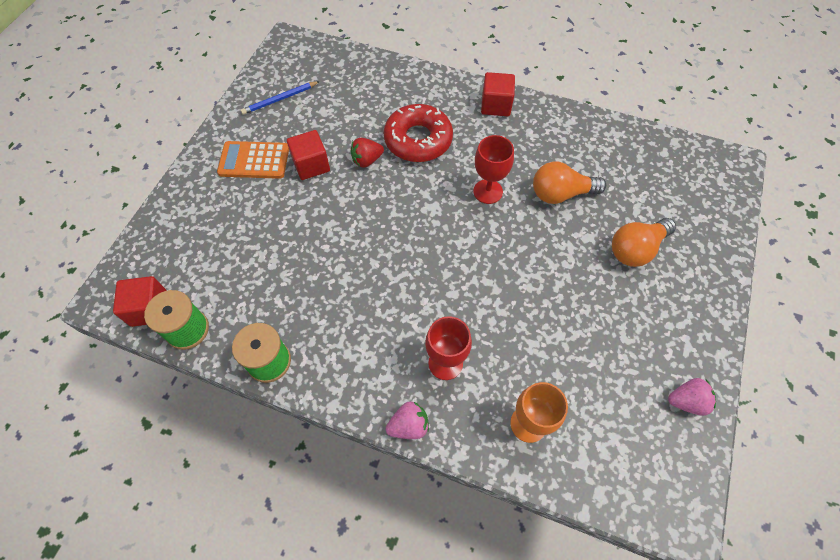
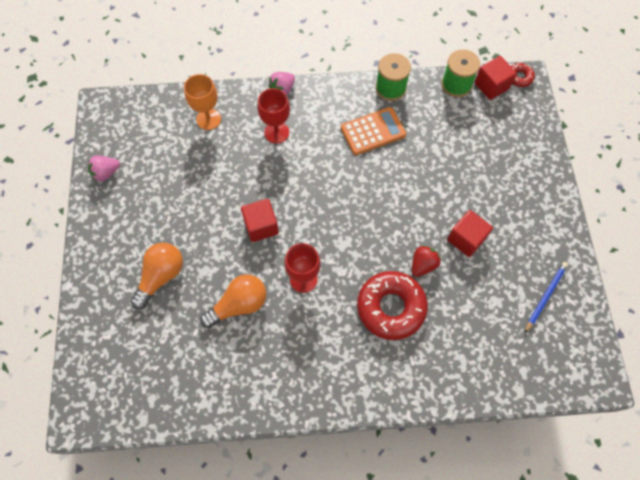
camera: 155 degrees right, 5 degrees up
(108, 305) = (519, 77): none -> red donut
(254, 160) = (515, 222): orange calculator -> orange calculator (373, 131)
(496, 105) = (337, 386): red cube -> red cube (261, 226)

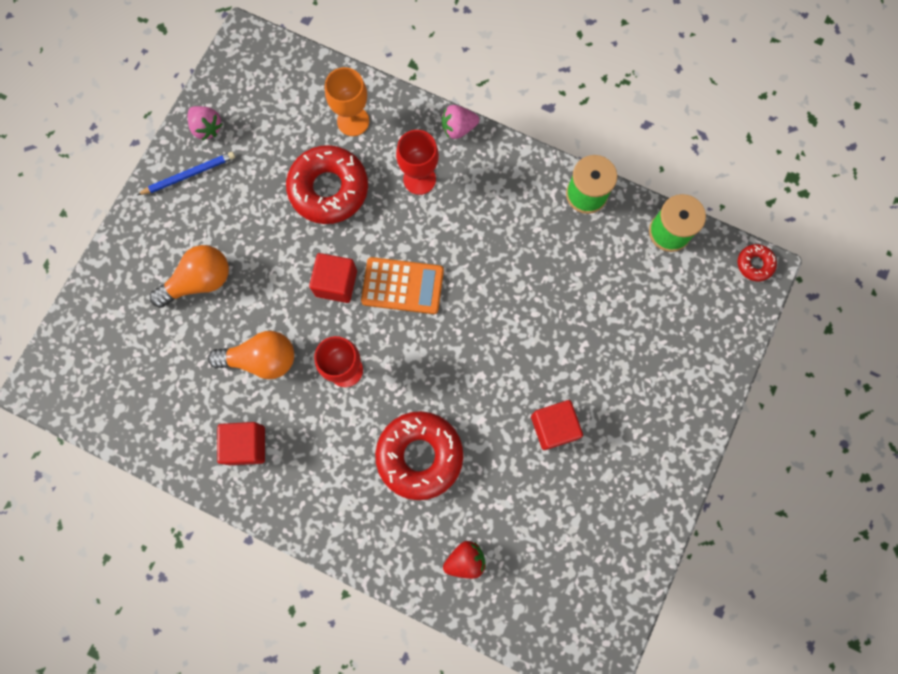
camera: 30 degrees right, 10 degrees up
(106, 173) = (207, 128): pink strawberry -> pink strawberry turned 135 degrees counterclockwise
(218, 169) = (329, 189): none -> red donut
(373, 131) = (530, 238): orange calculator -> orange calculator (402, 286)
(423, 265) = (485, 429): red strawberry -> red strawberry (465, 560)
(491, 86) = (711, 257): red cube -> red cube (246, 445)
(545, 296) = (600, 543): blue pencil -> blue pencil (189, 174)

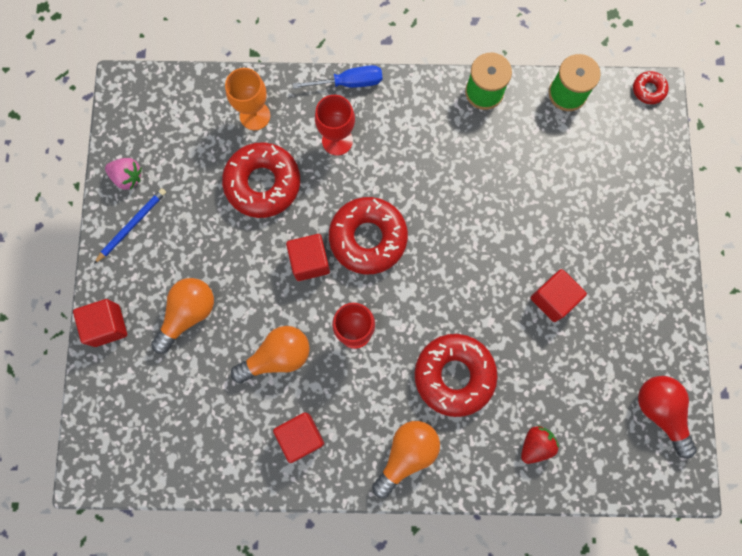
camera: 25 degrees left, 0 degrees up
(121, 258) = (107, 325): none -> red cube
(337, 509) = (406, 454): none -> orange light bulb
(402, 286) = (368, 238): orange calculator -> red donut
(458, 128) = (349, 83): pink strawberry -> blue screwdriver
(605, 587) = (660, 411): none -> red light bulb

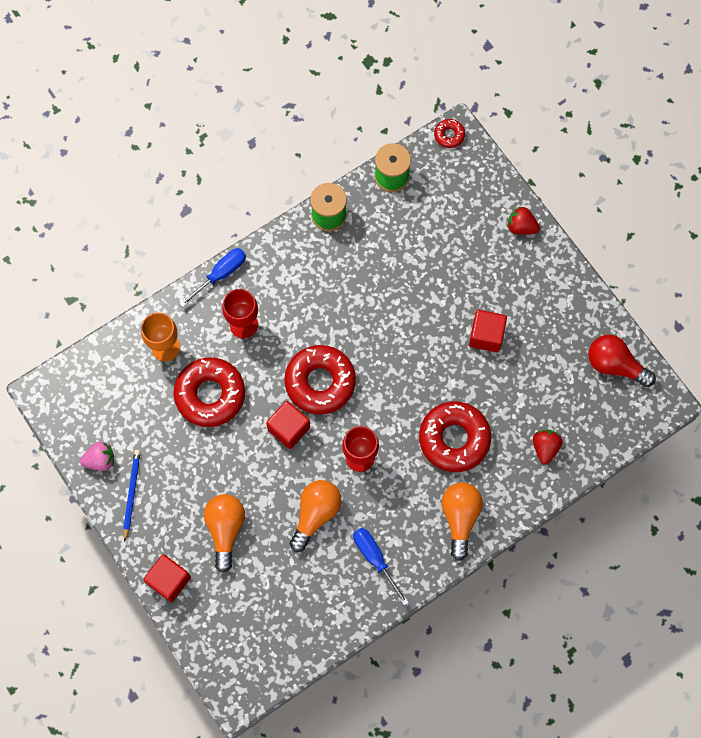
camera: 35 degrees left, 5 degrees down
(301, 437) = (375, 559): red cube -> blue screwdriver
(659, 218) = (521, 227): none -> red strawberry

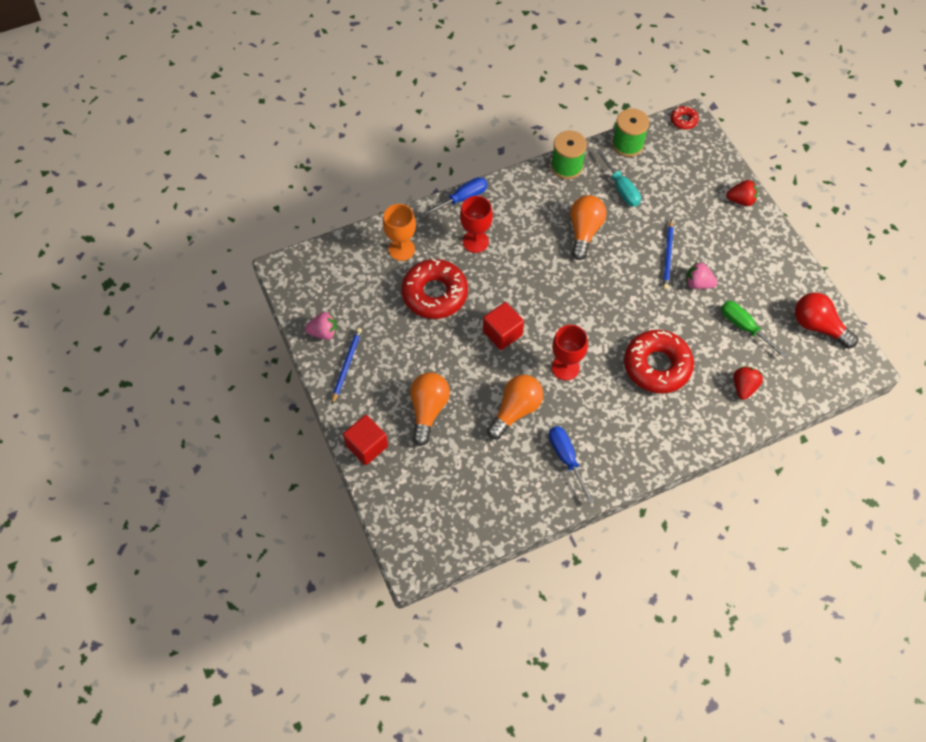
camera: 10 degrees right, 10 degrees down
(320, 382) = (537, 299): red donut -> none
(391, 233) = (621, 188): none -> turquoise screwdriver
(451, 308) = (668, 256): none -> blue pencil
(460, 518) = (654, 435): orange light bulb -> orange light bulb (584, 231)
(486, 336) = (698, 283): red cube -> pink strawberry
(521, 227) = (741, 200): red strawberry -> red strawberry turned 150 degrees clockwise
(539, 379) = (744, 327): none -> green screwdriver

